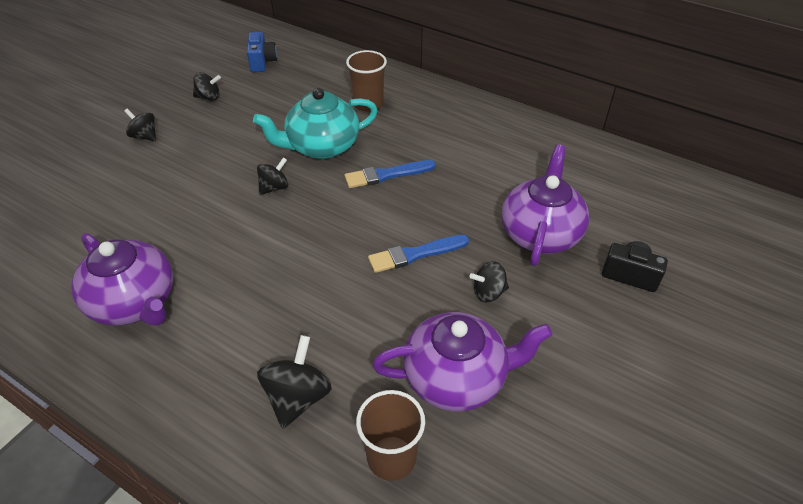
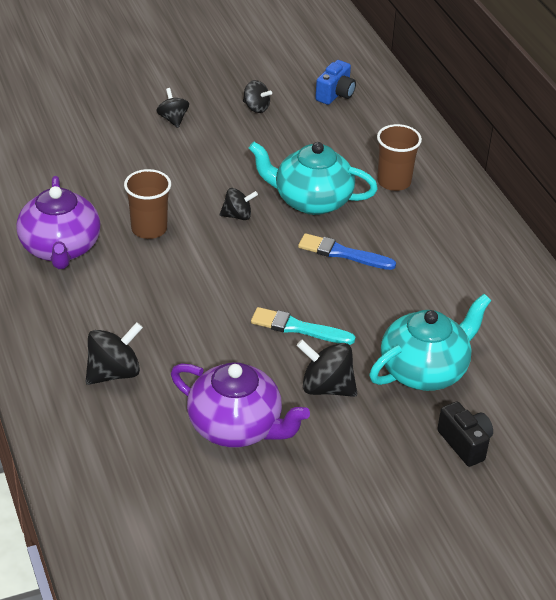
camera: 35 degrees right, 5 degrees down
(391, 458) = (140, 444): brown cup -> brown cup (149, 229)
(415, 254) = (298, 328): blue brush -> turquoise brush
(488, 292) = (326, 387): black spinning top -> black spinning top, size x1.55
(540, 233) = (424, 370): purple teapot -> turquoise teapot

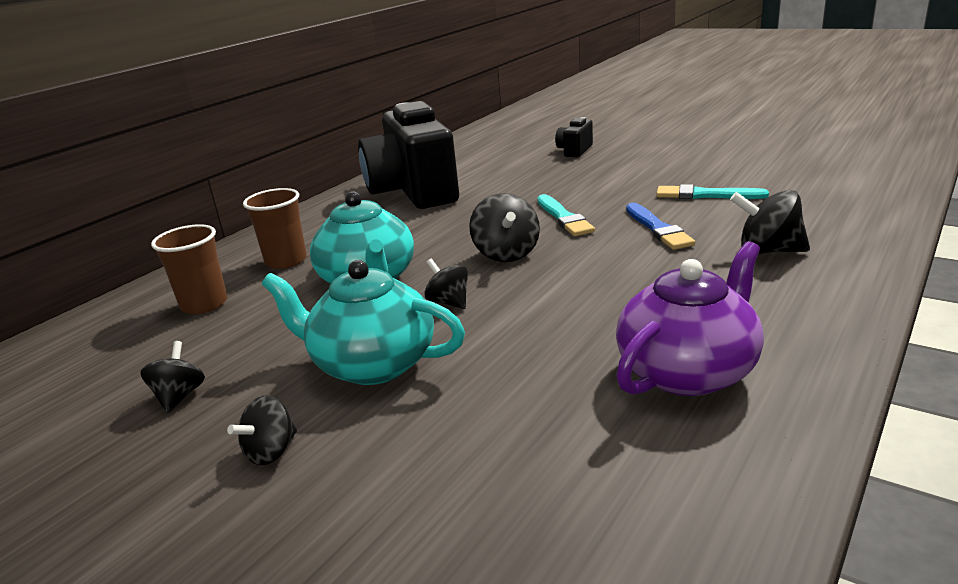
camera: 120 degrees left, 15 degrees down
(149, 229) = (552, 336): brown cup -> brown cup (204, 304)
(236, 427) = (705, 195): purple teapot -> turquoise brush
(326, 387) = (606, 189): black spinning top -> black spinning top (506, 254)
(335, 94) = (102, 356): blue camera -> none
(342, 253) = (436, 239): blue brush -> blue brush (658, 229)
(424, 370) = (530, 176): turquoise teapot -> turquoise teapot (372, 364)
(472, 289) = (413, 192): none -> black camera

